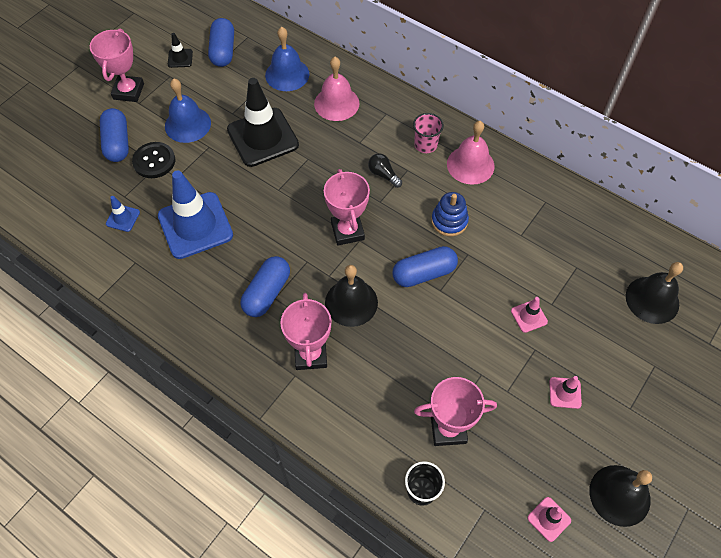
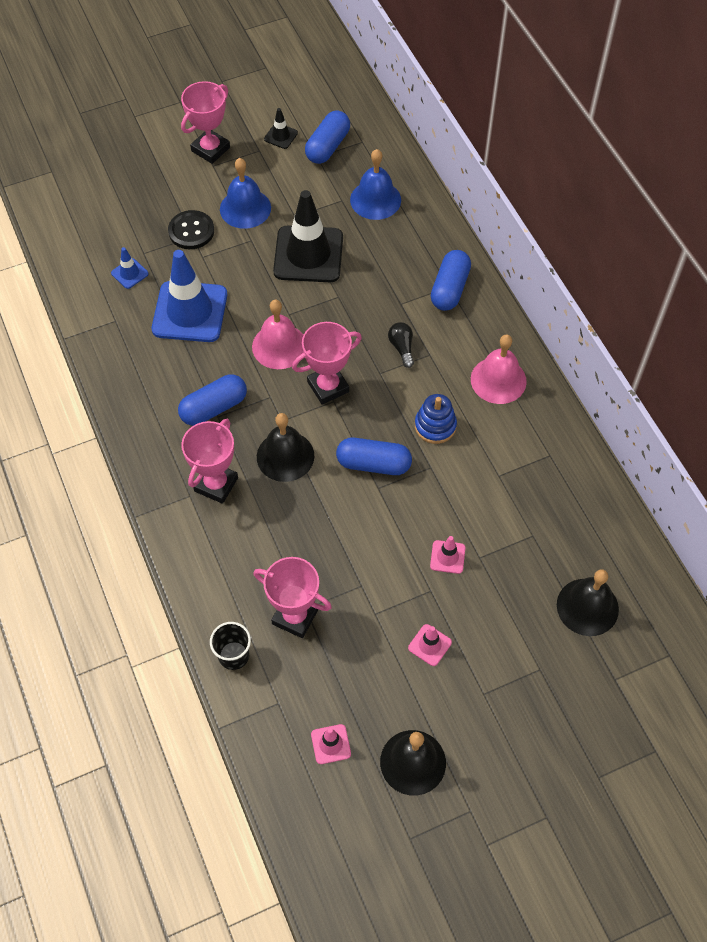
camera: 30 degrees right, 0 degrees up
(117, 143) = (169, 197): blue capsule -> blue capsule (450, 289)
(336, 103) = (405, 252): pink bell -> pink bell (279, 346)
(347, 231) = (328, 387): pink trophy -> pink trophy turned 45 degrees clockwise
(425, 145) = (466, 338): pink cup -> none

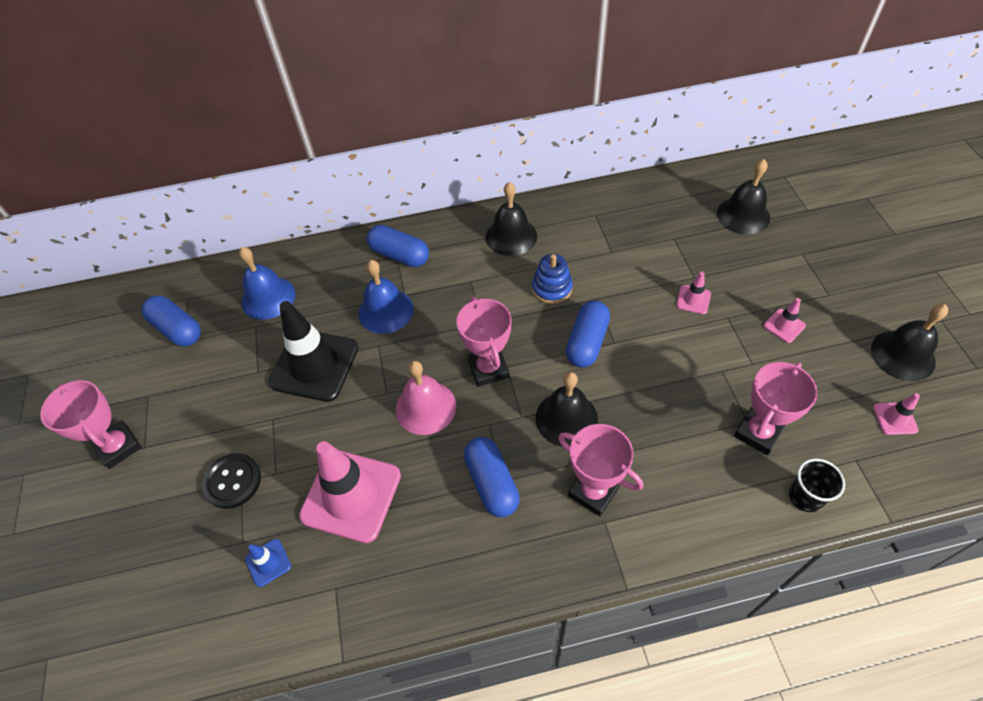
camera: 75 degrees left, 5 degrees down
(190, 312) = (351, 495): blue traffic cone -> pink traffic cone
(245, 208) = (224, 419): blue bell -> blue bell (385, 311)
(280, 136) = (138, 371): black traffic cone -> none
(402, 348) = (457, 301): black light bulb -> none
(498, 380) = (511, 236): pink bell -> black bell

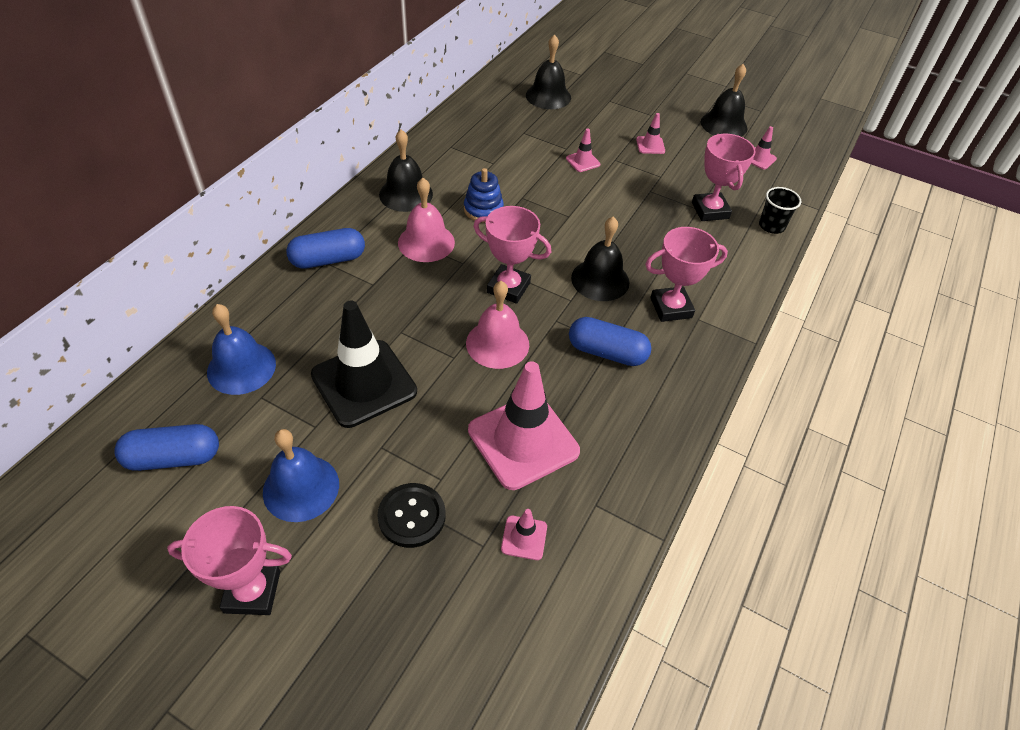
camera: 55 degrees left, 5 degrees down
(268, 562) = (524, 538): blue traffic cone -> pink traffic cone
(385, 311) = (372, 304): blue bell -> blue bell (301, 488)
(477, 287) = (426, 242): none -> pink bell
(587, 342) = (552, 227): blue capsule -> none

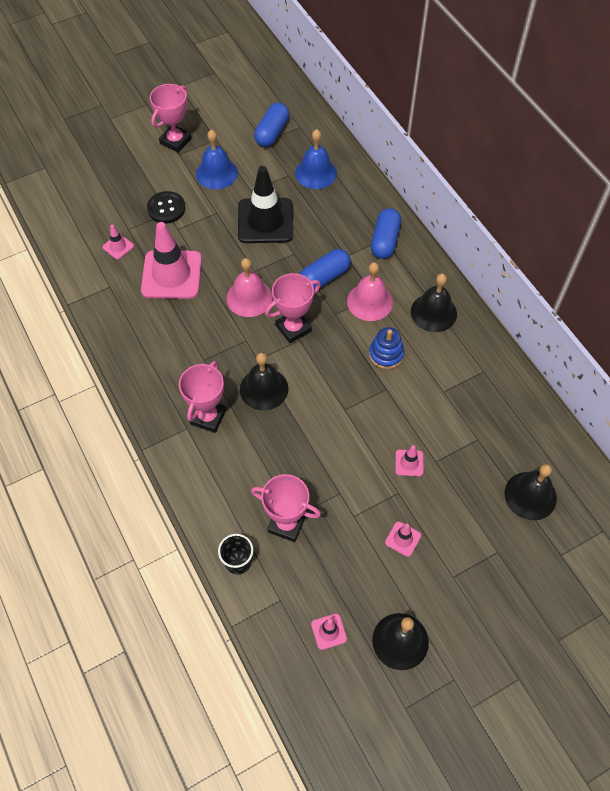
camera: 125 degrees right, 10 degrees up
(606, 352) = (200, 353): blue capsule -> blue capsule (324, 277)

